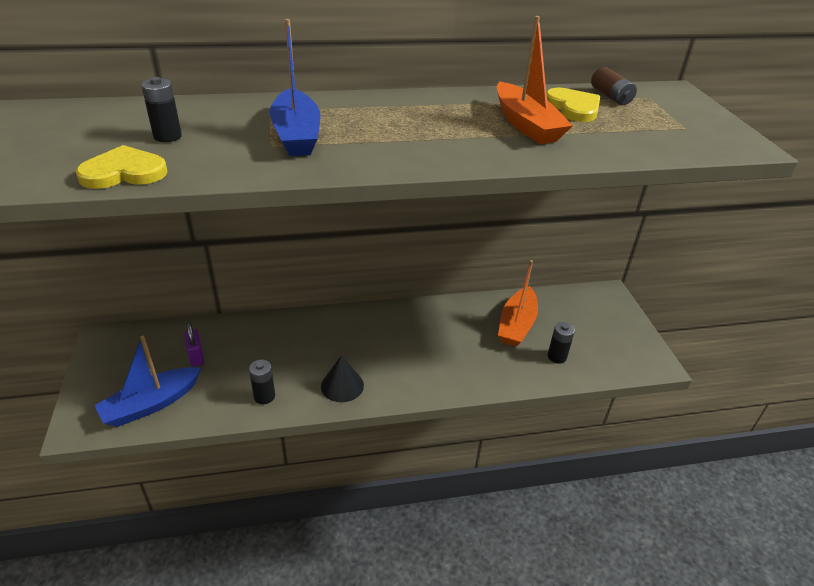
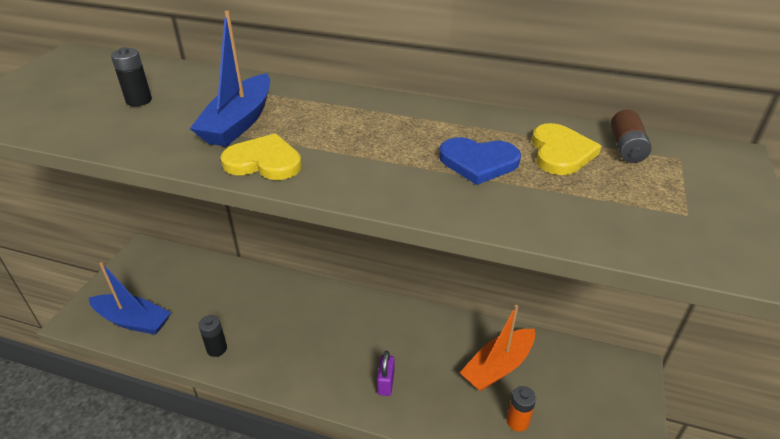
camera: 30 degrees right, 0 degrees up
(124, 172) = (69, 128): yellow heart -> yellow heart (264, 162)
(151, 404) = (133, 321): blue boat -> blue boat turned 150 degrees counterclockwise
(196, 356) = (193, 290): purple padlock -> purple padlock (386, 383)
(342, 385) = (285, 365): black cone -> none
(526, 125) = (478, 162): orange boat -> blue heart
(557, 356) = (517, 421): black battery -> orange battery

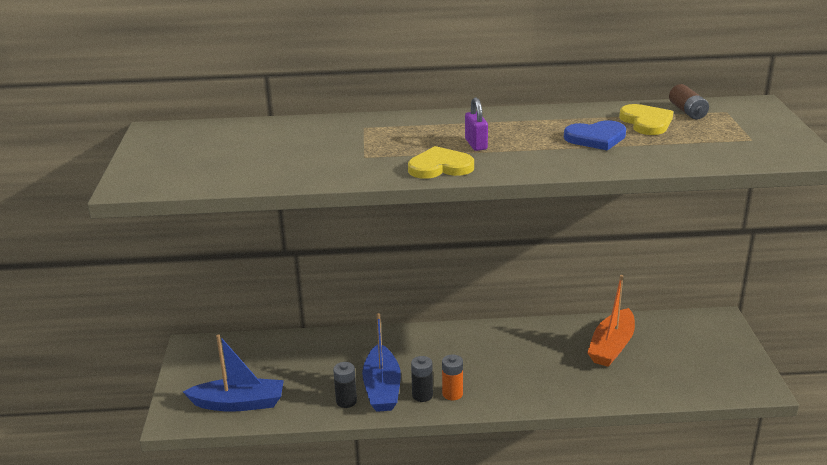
camera: 20 degrees left, 10 degrees down
(139, 100) = (278, 150): black battery -> black battery (422, 395)
(239, 122) = (386, 148): blue boat -> blue boat (382, 388)
(386, 383) = (524, 383): purple padlock -> purple padlock (476, 144)
(517, 421) = (651, 377): orange battery -> orange battery (452, 394)

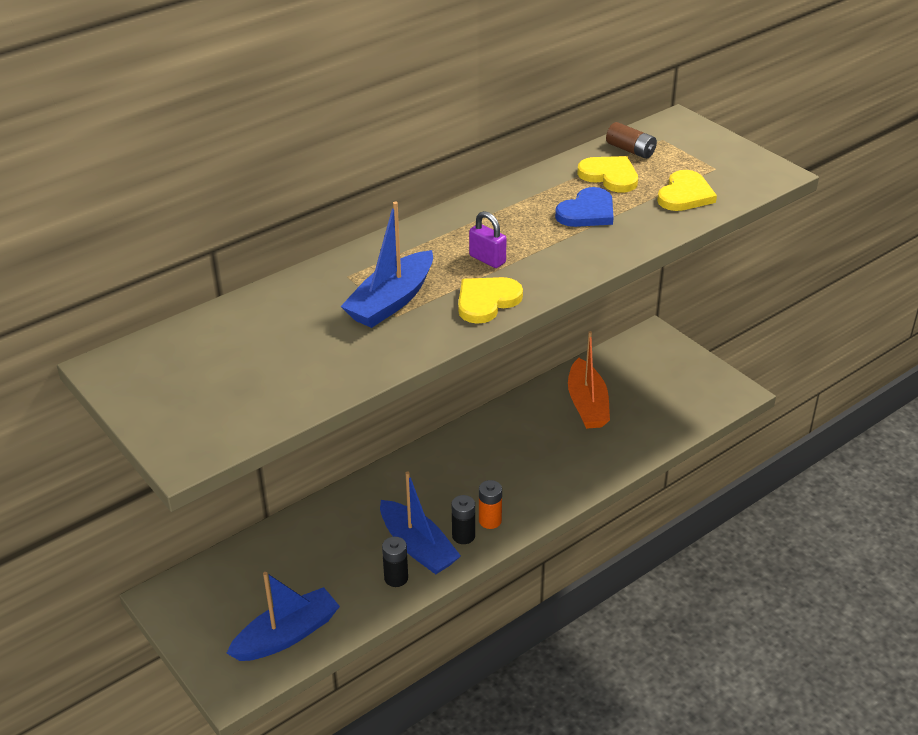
camera: 35 degrees left, 10 degrees up
(372, 148) = (391, 301): none -> blue boat
(698, 148) = (685, 195): none -> yellow heart

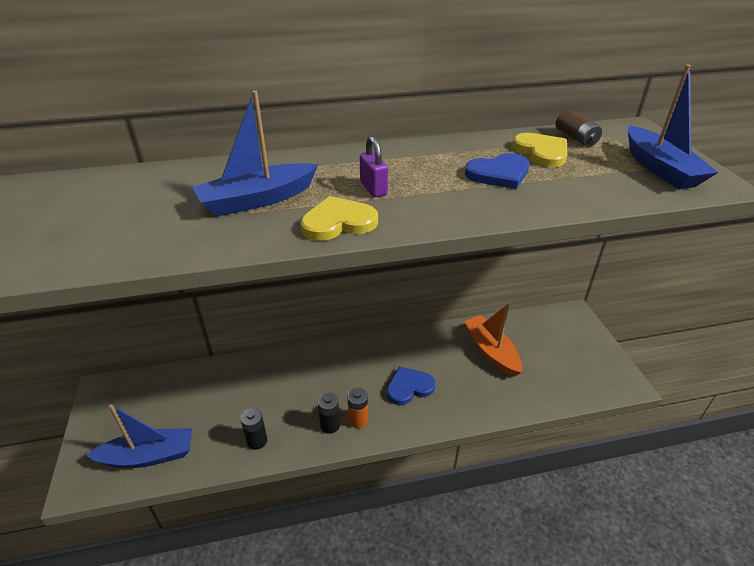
camera: 25 degrees right, 0 degrees up
(418, 547) = (291, 421): blue boat -> blue boat (660, 168)
(522, 470) = (409, 387): none -> blue heart
(587, 404) = (491, 351): orange boat -> orange boat turned 135 degrees clockwise
(685, 195) = (608, 181): yellow heart -> none

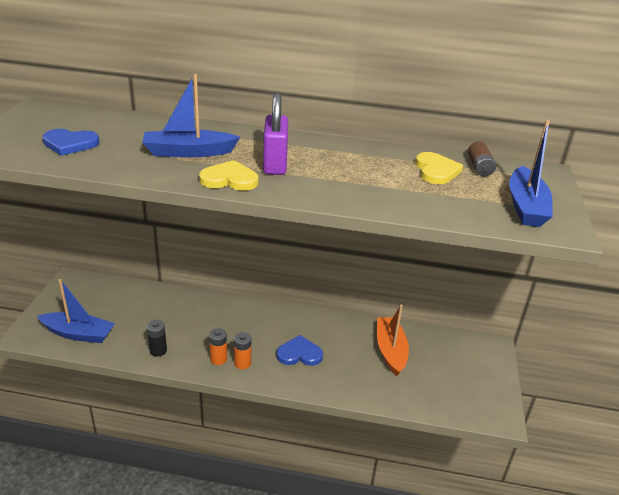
camera: 20 degrees right, 5 degrees down
(330, 425) = (218, 359): black battery -> orange battery
(373, 189) = (275, 164): purple padlock -> purple padlock, size x1.69
(498, 174) = (381, 177): blue heart -> blue heart (70, 144)

